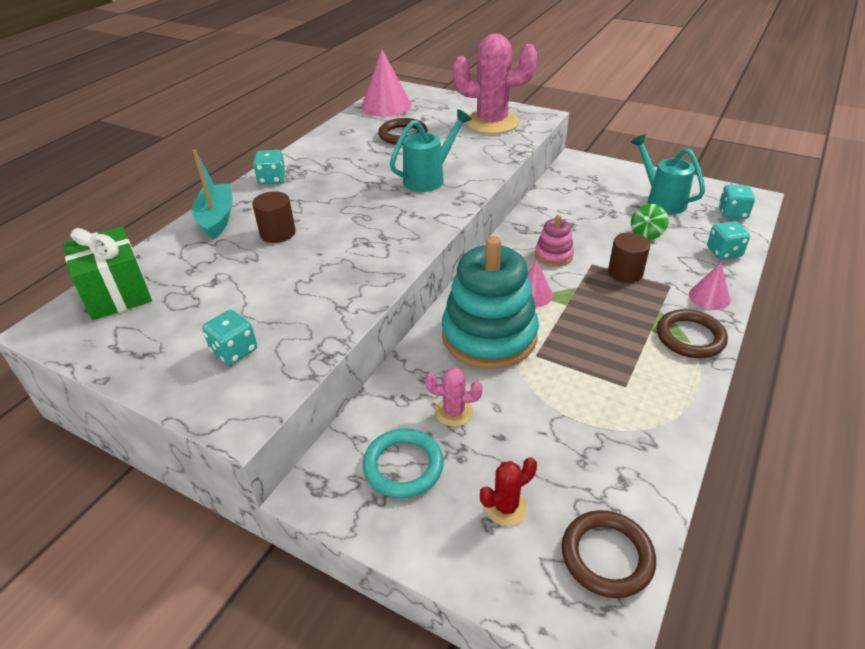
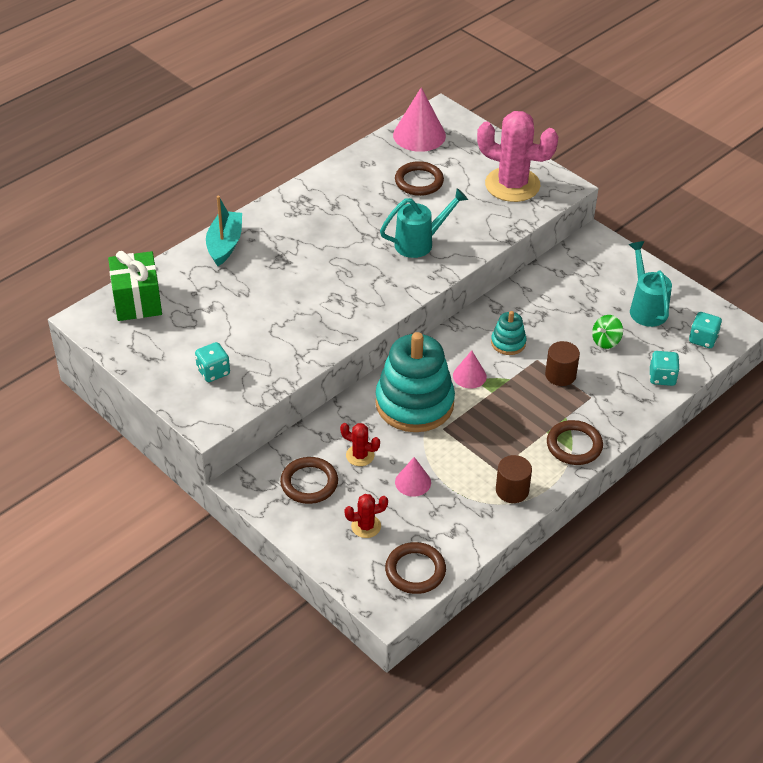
camera: 15 degrees right, 5 degrees up
(272, 179) = (281, 210): turquoise dice -> none
(278, 233) = (270, 272): brown cylinder -> brown cylinder (512, 490)
(403, 466) = (309, 483): turquoise ring -> brown ring
(454, 412) = (360, 455): pink cactus -> red cactus
(553, 255) = (508, 343): pink stacking toy -> turquoise stacking toy
(709, 297) = (616, 416): pink cone -> pink cone (413, 482)

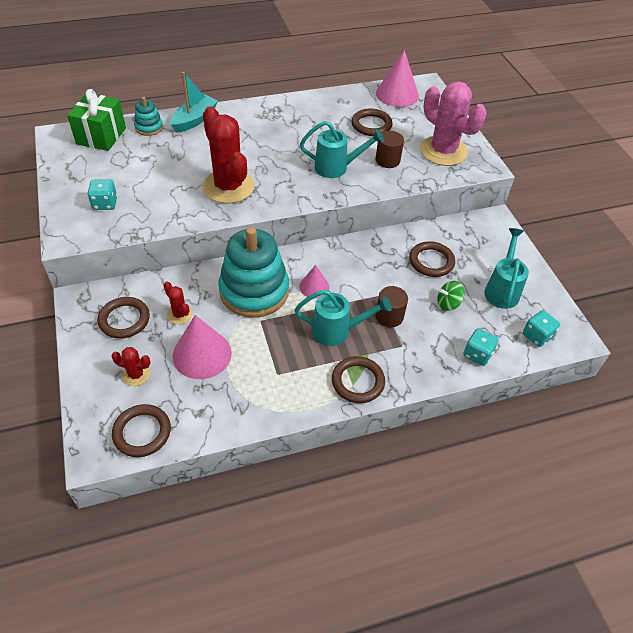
camera: 25 degrees right, 5 degrees up
(326, 305) = (228, 187): none -> red cactus
(413, 482) = (202, 354): pink cone -> pink cone, size x1.78
(508, 343) = (365, 273): turquoise stacking toy -> turquoise stacking toy (149, 127)
(512, 490) = (276, 398): brown cylinder -> brown cylinder (387, 160)
(523, 408) = (337, 331): none -> turquoise watering can
(563, 306) = (431, 261): none -> brown ring

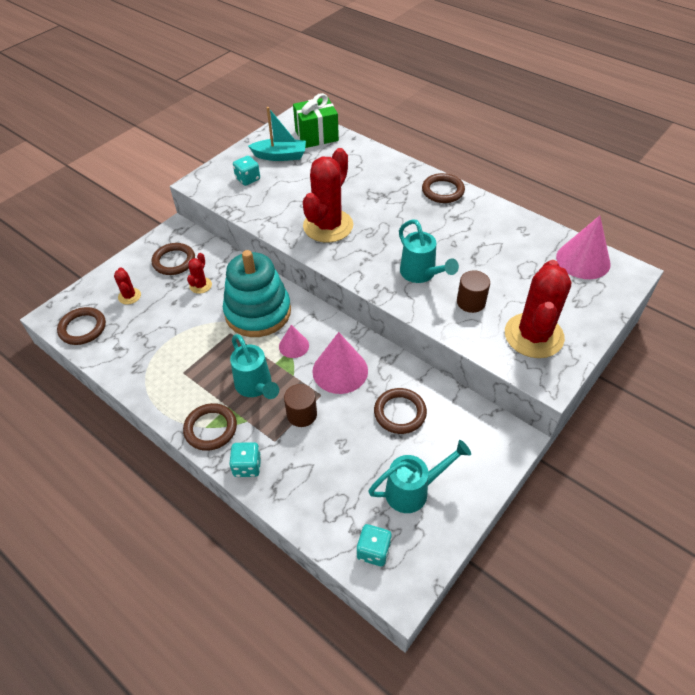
camera: 60 degrees right, 0 degrees up
(149, 127) = (352, 150): turquoise stacking toy -> none
(194, 120) = (388, 165): turquoise boat -> turquoise boat (280, 156)
(202, 354) = (172, 319): pink cone -> pink cone (340, 370)
(371, 125) = (510, 266): brown ring -> brown ring (442, 191)
(443, 151) = (533, 335): pink cactus -> red cactus
(448, 303) = (355, 452): green spinning top -> none
(477, 354) = (307, 506): turquoise dice -> turquoise dice (247, 466)

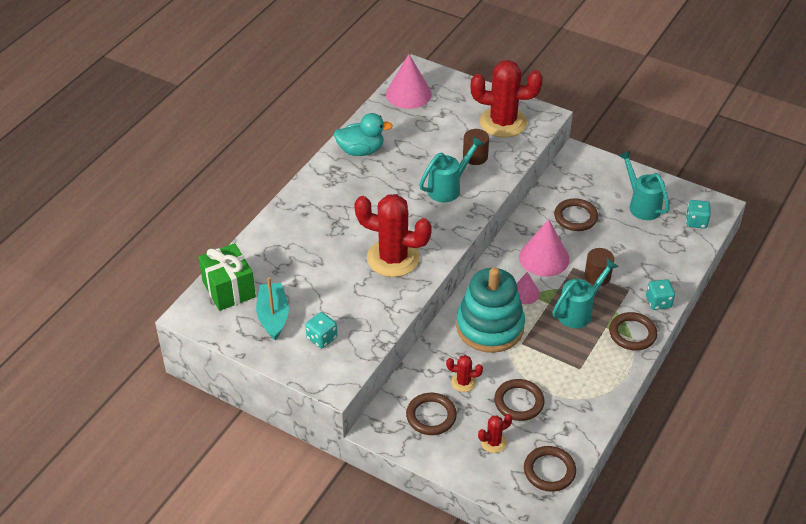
camera: 100 degrees left, 5 degrees down
(442, 191) = (323, 179): brown ring -> brown ring (519, 402)
(484, 217) = (361, 150): none -> turquoise duck

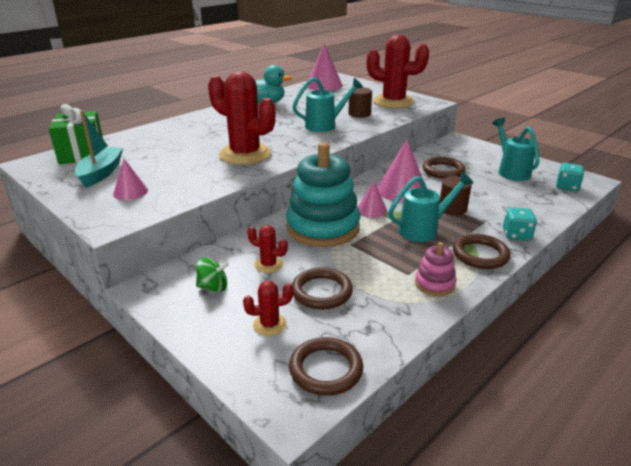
camera: 15 degrees right, 15 degrees down
(322, 338) = (130, 192): turquoise dice -> pink cone
(431, 416) = (213, 287): brown ring -> green spinning top
(603, 375) = (434, 284): none -> pink stacking toy

